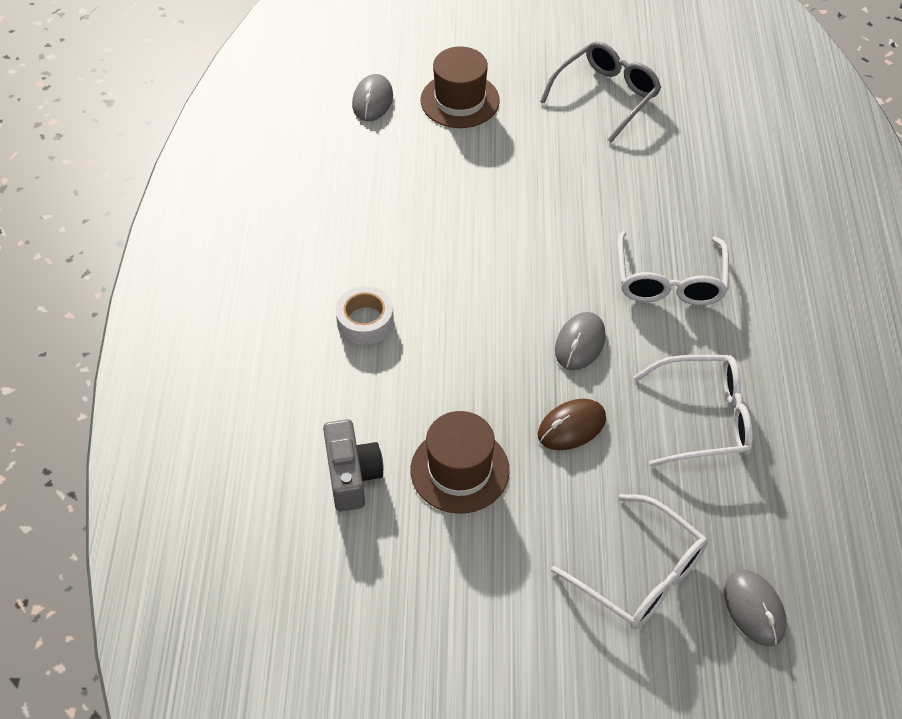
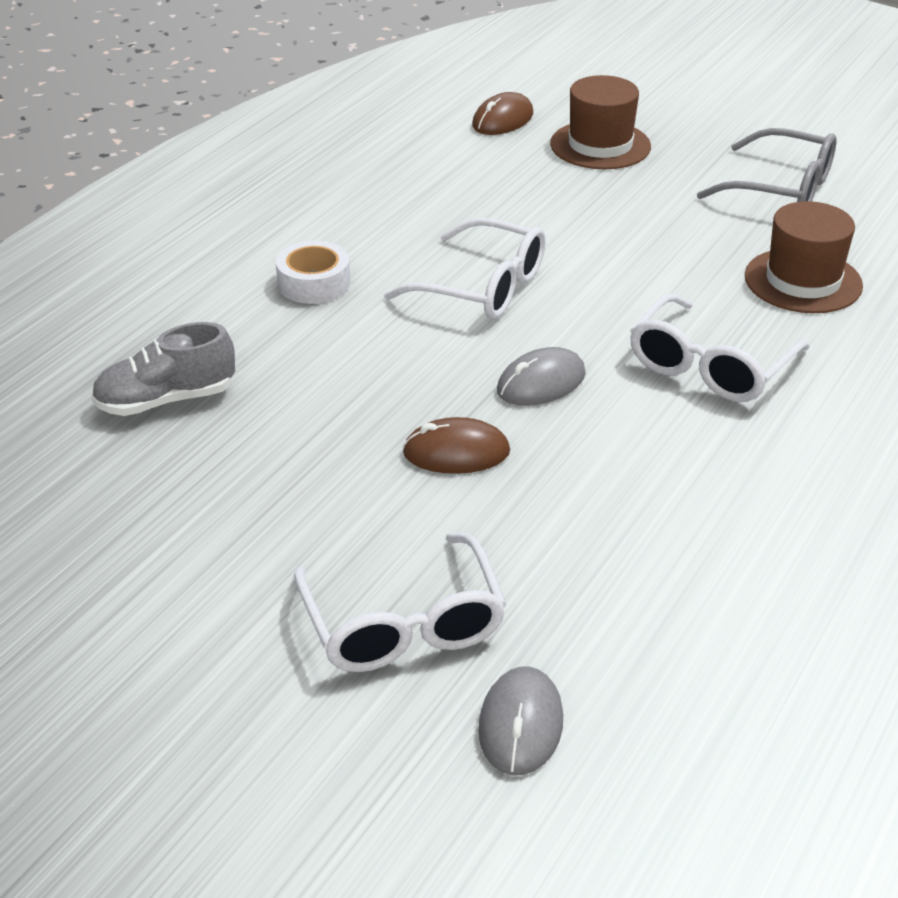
camera: 30 degrees right, 15 degrees down
(352, 475) = (166, 400): grey camera -> grey shoe
(372, 100) = (502, 120): grey mouse -> brown mouse
(459, 470) = (286, 441): brown hat -> brown hat (803, 281)
(605, 96) = (780, 188): grey glasses -> grey glasses turned 45 degrees clockwise
(702, 418) = (632, 506): white glasses -> white glasses (481, 287)

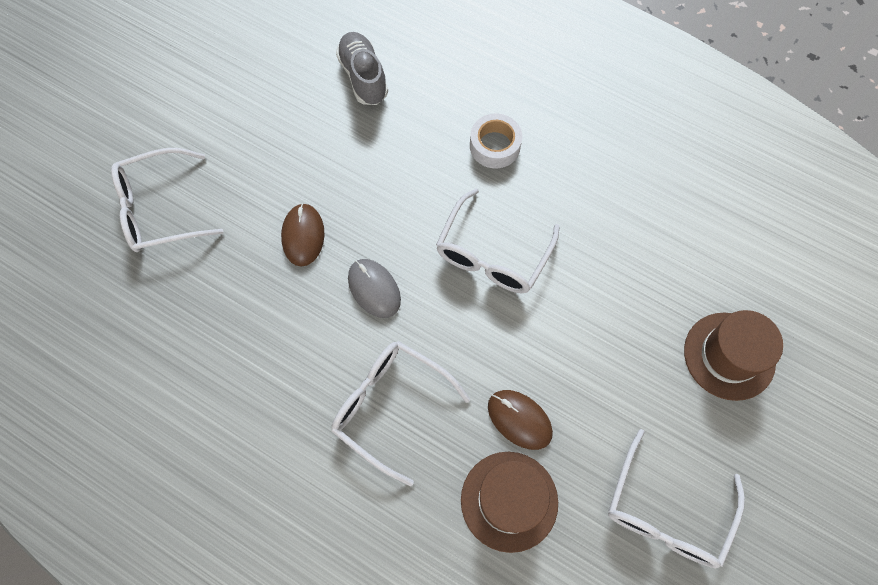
camera: 90 degrees right, 30 degrees up
(502, 120) = (765, 275): brown mouse -> brown mouse (519, 419)
(520, 725) = (80, 265): grey mouse -> none
(780, 188) = (667, 510): grey glasses -> white glasses

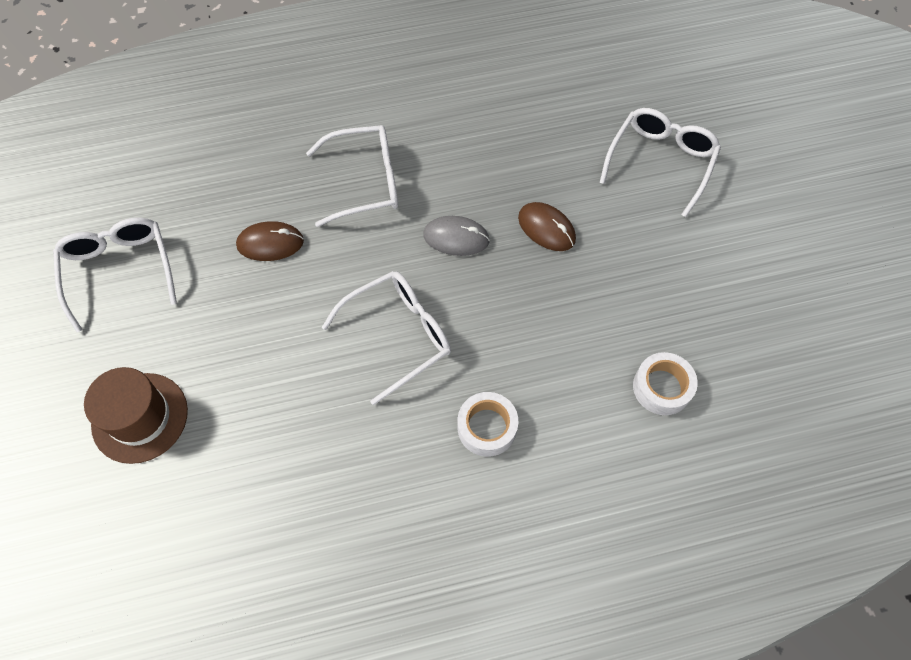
camera: 135 degrees right, 5 degrees down
(363, 77) = (662, 387): grey shoe -> white tape
(493, 253) = (397, 336): white glasses -> white glasses turned 75 degrees clockwise
(509, 501) = (235, 195): brown hat -> none

